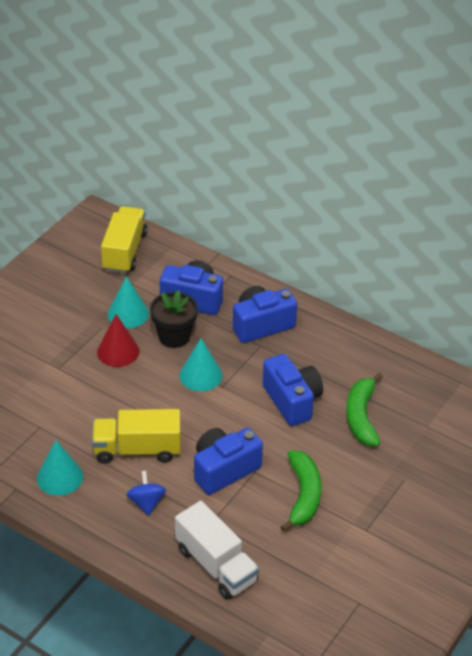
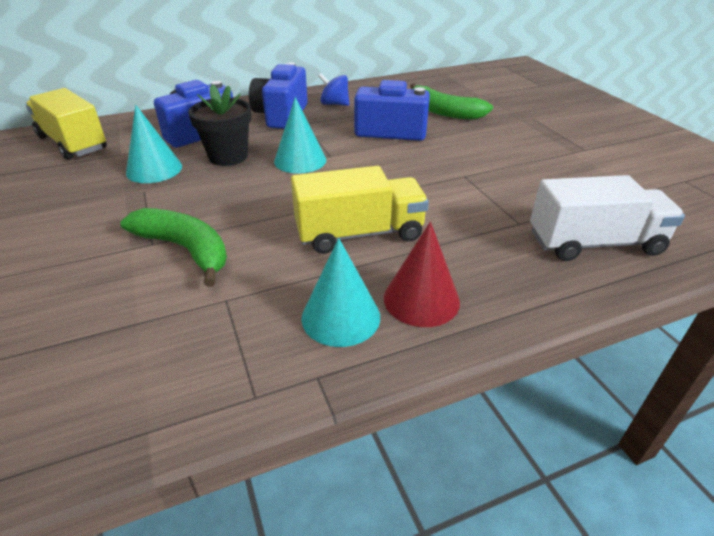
camera: 55 degrees left, 5 degrees down
(118, 351) = (195, 193): red cone -> red cone (421, 299)
(137, 449) = (359, 234): yellow truck -> yellow truck turned 135 degrees counterclockwise
(146, 502) = (454, 258): blue spinning top -> blue spinning top (334, 104)
(224, 470) = (446, 190): blue camera -> none
(303, 495) = (519, 162): green banana -> green banana (185, 249)

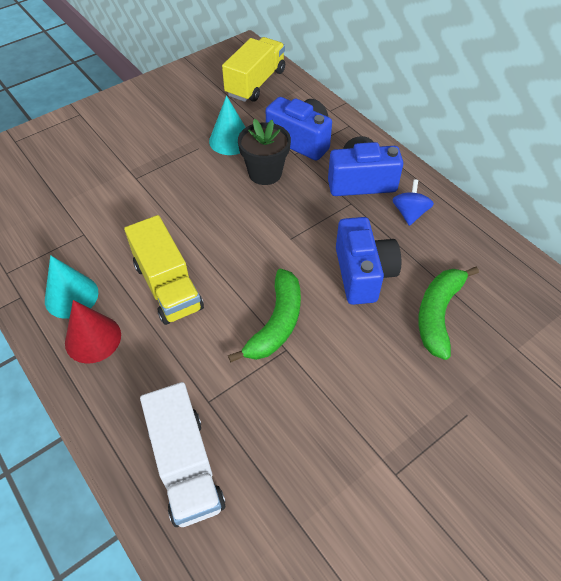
camera: 75 degrees right, 15 degrees up
(185, 249) = (131, 196): green banana -> green banana (276, 323)
(300, 160) = (274, 220): turquoise cone -> none

